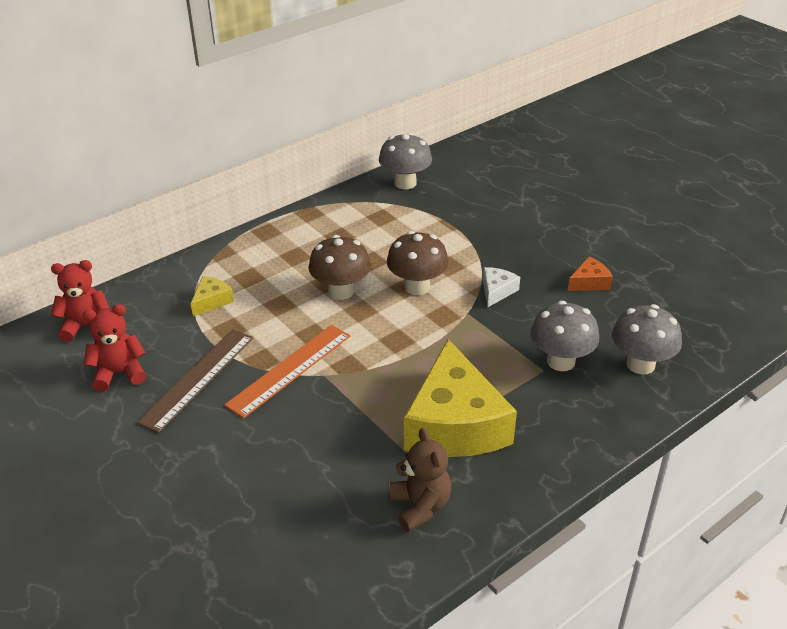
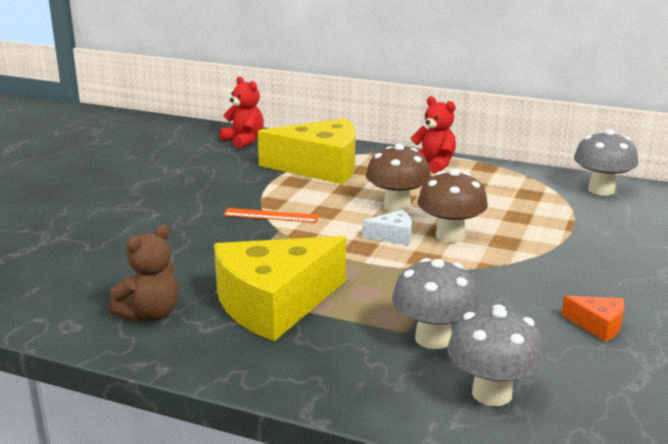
camera: 60 degrees right, 15 degrees down
(119, 373) = (205, 164): red teddy bear -> red teddy bear (433, 165)
(198, 378) = (225, 188): brown ruler -> none
(211, 301) = (320, 167): yellow cheese -> yellow cheese, size x2.38
(290, 369) = (271, 215): orange ruler -> orange ruler, size x0.64
(497, 291) = (501, 275): white cheese -> white cheese (393, 236)

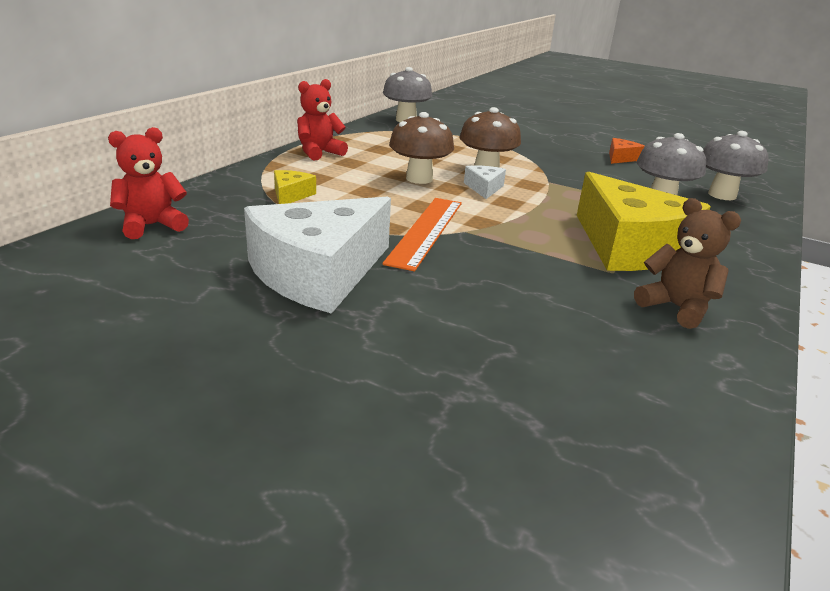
camera: 85 degrees left, 5 degrees up
(187, 189) = (319, 273): none -> white cheese
(271, 215) = (426, 231): orange ruler -> orange ruler, size x1.55
(320, 167) = (291, 195): yellow cheese -> yellow cheese, size x0.42

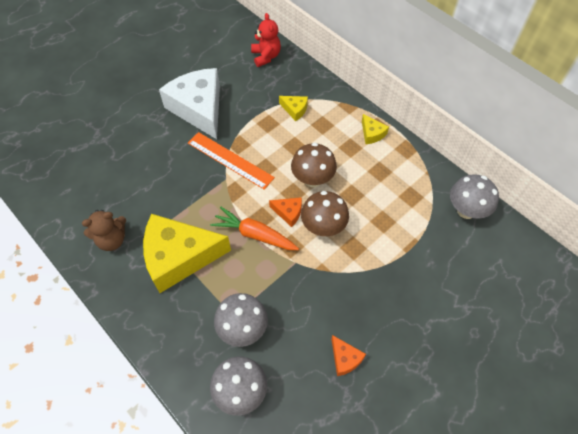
camera: 110 degrees right, 30 degrees up
(319, 153) = (372, 133): red teddy bear -> yellow cheese
(484, 188) = (288, 212): white cheese -> orange cheese
(537, 204) = (255, 234): none -> orange carrot

